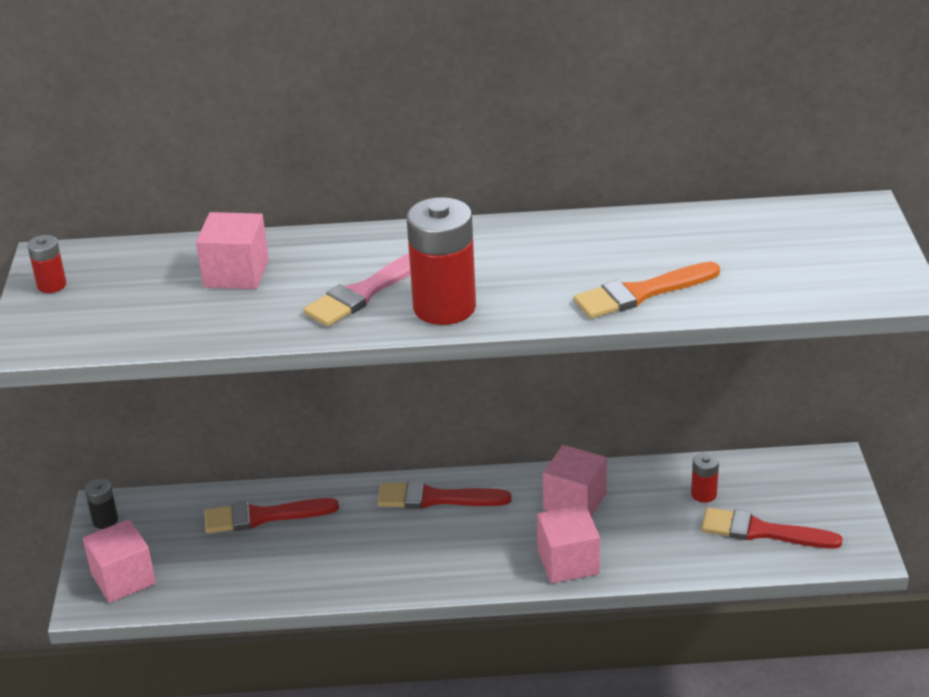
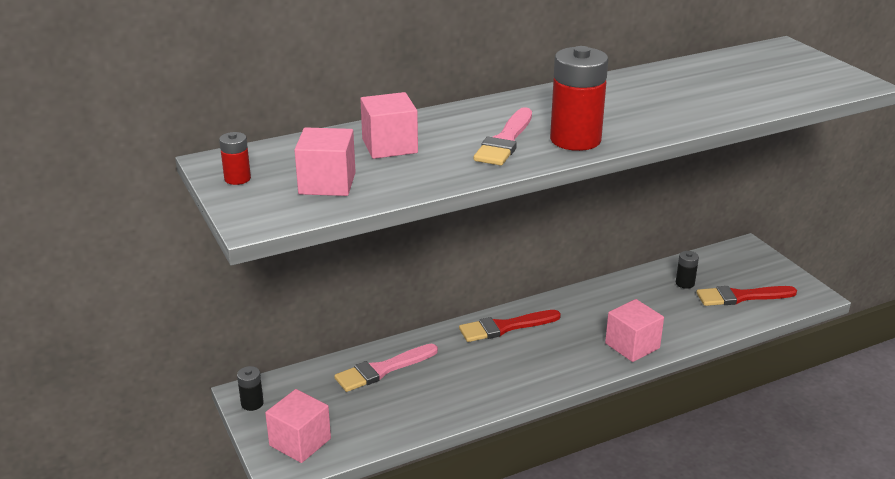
camera: 25 degrees left, 5 degrees down
(263, 516) = (382, 370): red brush -> pink brush
(575, 501) = (604, 307): pink cube -> pink cube (327, 183)
(641, 293) = (702, 110): orange brush -> none
(703, 494) = (685, 283): red battery -> black battery

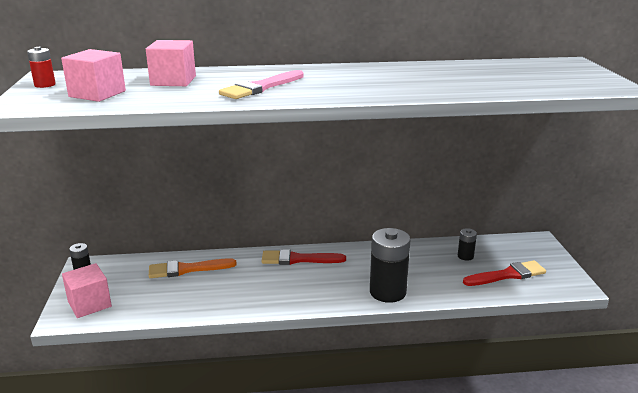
camera: 20 degrees right, 5 degrees down
(382, 370) = (187, 269): pink brush -> orange brush
(575, 140) = (316, 93): red battery -> none
(632, 345) = (387, 292): pink cube -> black battery
(741, 297) = (507, 275): red brush -> red brush turned 150 degrees clockwise

